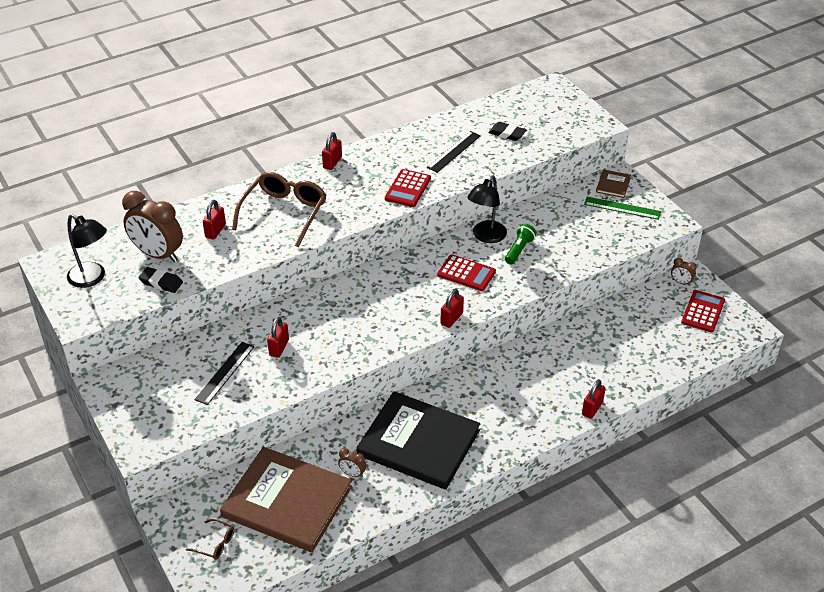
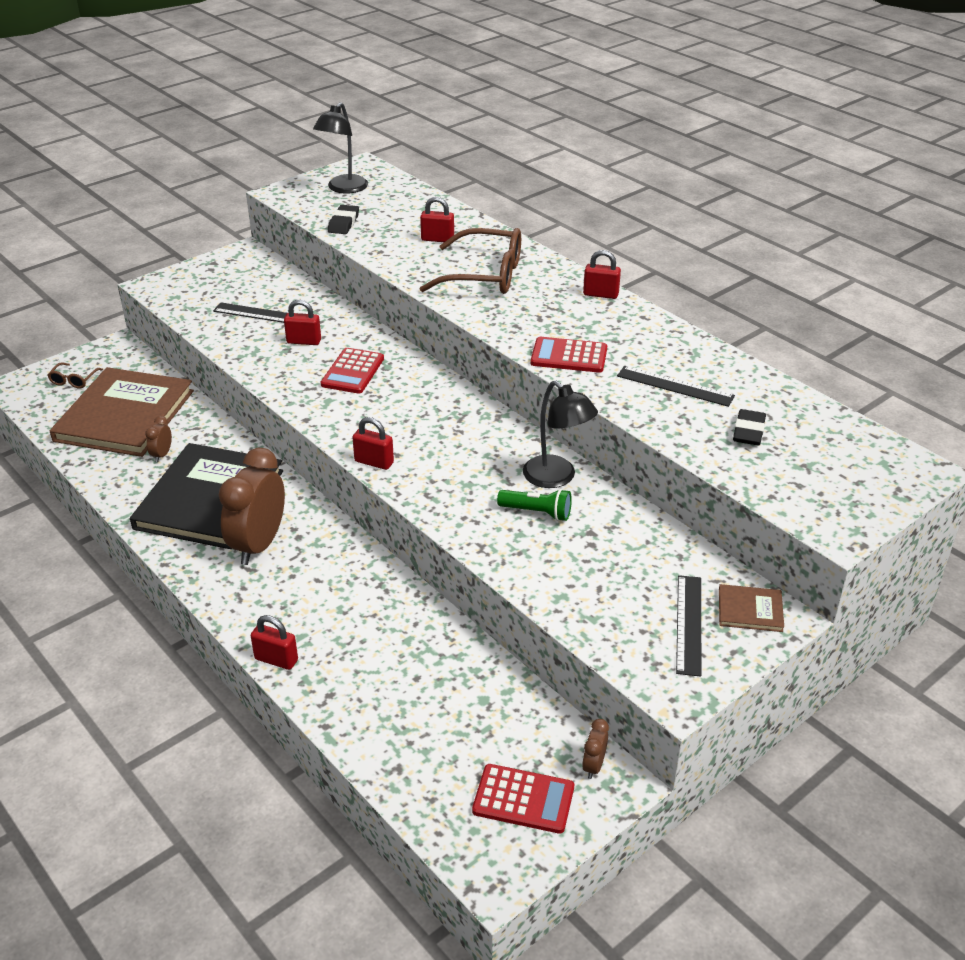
camera: 80 degrees right, 5 degrees down
(158, 254) = (389, 214): brown clock -> brown clock (259, 545)
(466, 273) = (469, 466): red calculator -> red calculator (352, 372)
(486, 236) = (557, 478): black lamp -> black lamp turned 150 degrees counterclockwise
(622, 208) = (688, 624): green ruler -> black ruler

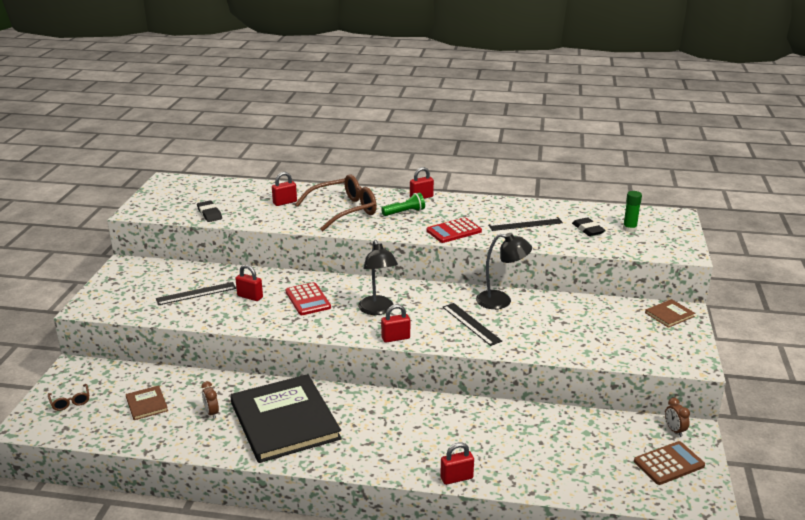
camera: 40 degrees left, 10 degrees down
(125, 416) = (147, 404): brown book -> brown book, size x0.41
(259, 545) = (354, 428): brown clock -> none
(304, 341) = (250, 297): red padlock -> red padlock turned 60 degrees clockwise
(343, 188) = (176, 196): black lamp -> black lamp (378, 310)
(523, 799) = (669, 464): red calculator -> brown calculator
(537, 512) = (517, 321): green flashlight -> green flashlight (404, 212)
(688, 624) = (656, 333): black ruler -> black ruler (471, 324)
(812, 457) = (629, 229): none -> green glue stick

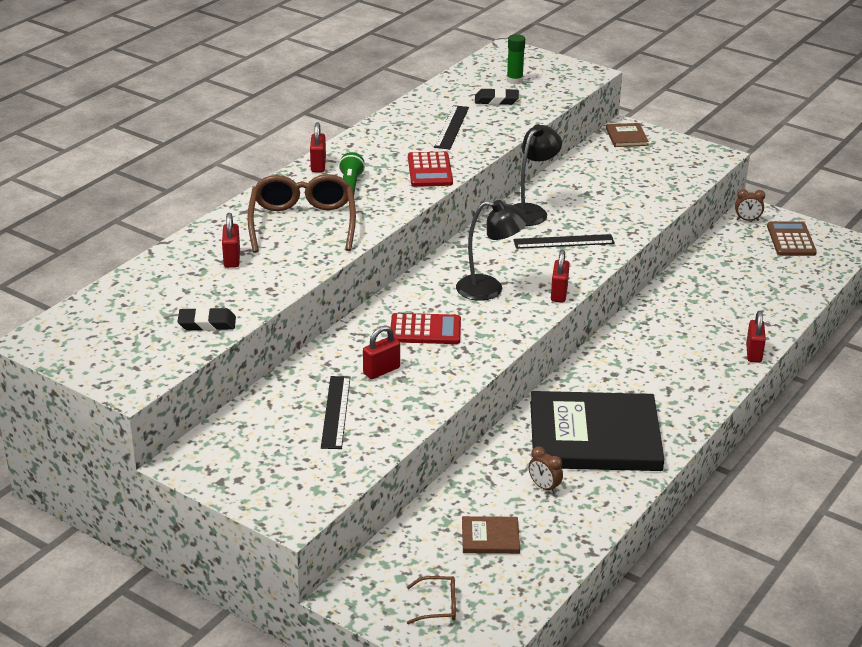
camera: 65 degrees left, 5 degrees up
(211, 413) = (544, 487): brown clock -> brown clock turned 45 degrees clockwise

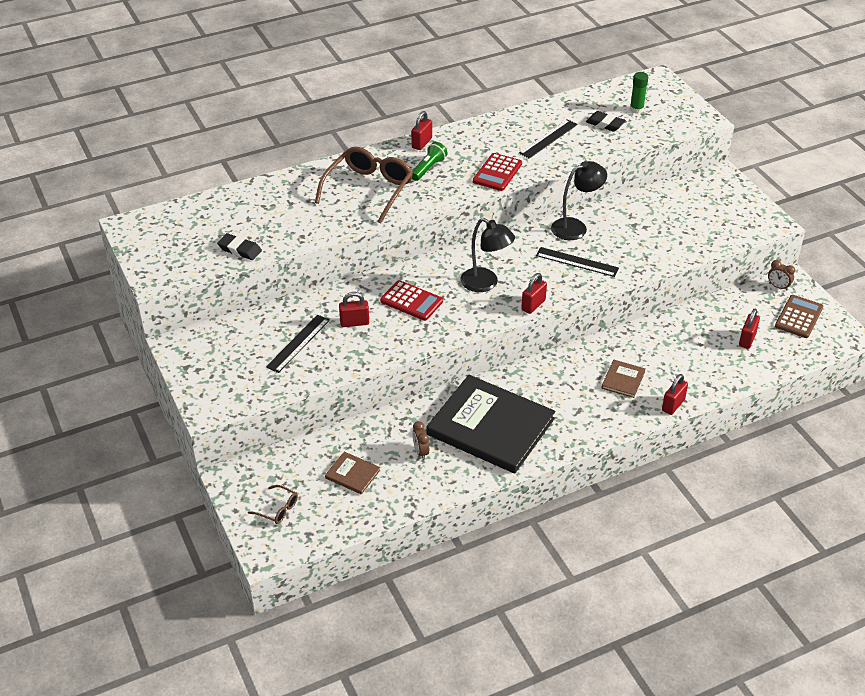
camera: 30 degrees right, 10 degrees up
(232, 259) = (298, 203): red padlock -> red padlock (747, 340)
(626, 137) = (713, 183): brown book -> brown book (623, 380)

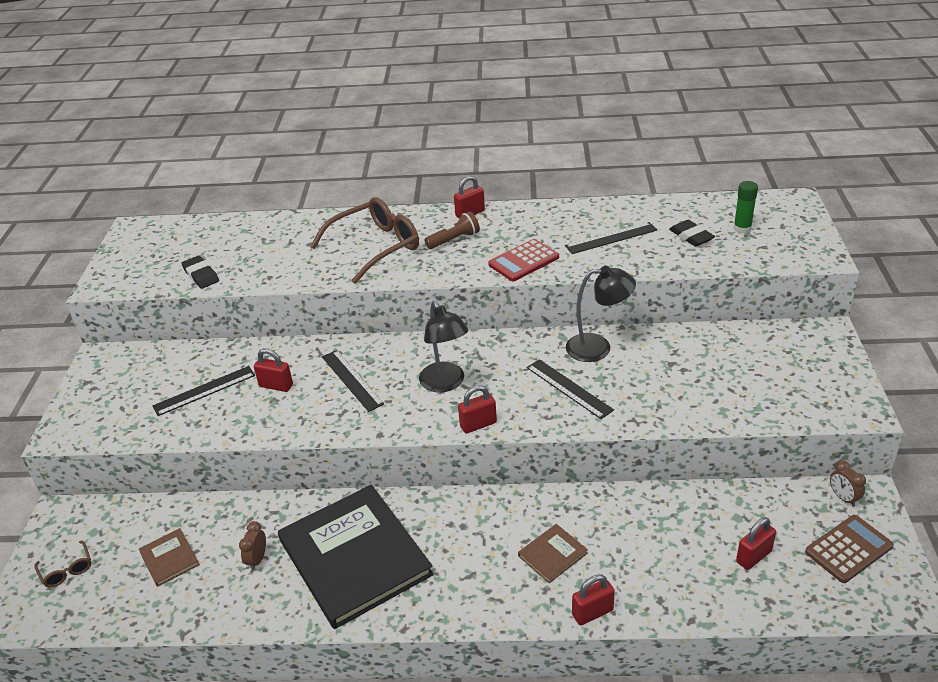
camera: 30 degrees right, 5 degrees down
(411, 301) = (352, 380): red calculator -> black ruler
(428, 168) = (454, 240): green flashlight -> brown flashlight

